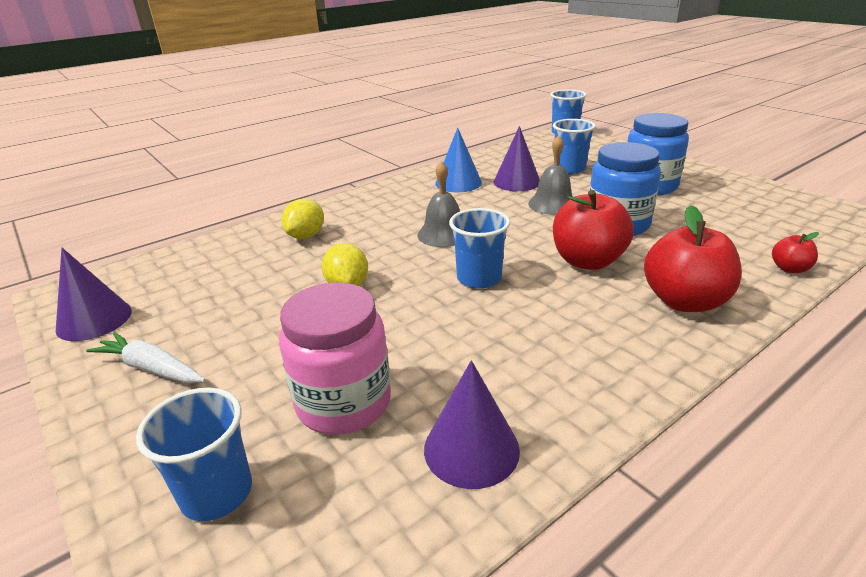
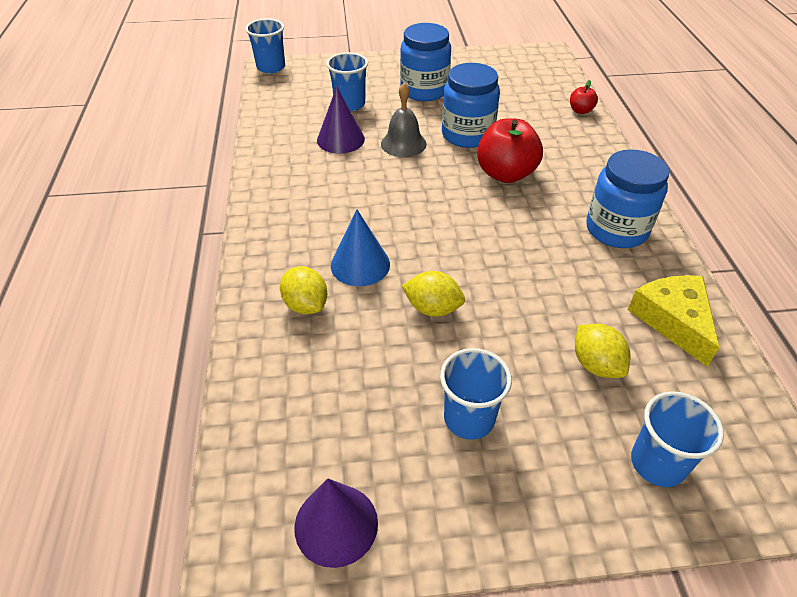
camera: 60 degrees left, 15 degrees up
(151, 368) = (470, 482): white carrot -> none
(344, 403) = (596, 365): pink jar -> yellow lemon
(443, 234) = (395, 220): grey bell -> none
(458, 183) = (302, 169): blue cone -> blue cone (360, 264)
(471, 449) = (673, 320): purple cone -> yellow cheese
(479, 278) = (484, 233): blue cup -> blue cup (469, 418)
(593, 357) = (616, 229): none -> blue jar
(684, 301) = (585, 165): red apple -> none

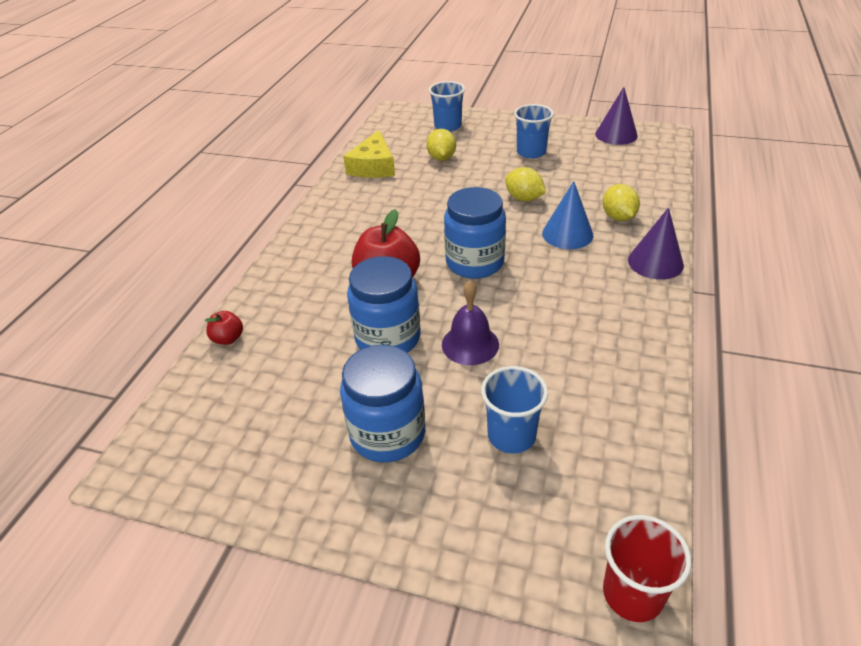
camera: 155 degrees left, 5 degrees down
(271, 67) = (632, 594): blue cup -> red cup
(340, 139) = (545, 371): purple cone -> purple cone (655, 262)
(403, 144) = (470, 344): grey bell -> purple bell
(616, 229) = (345, 217): blue jar -> blue jar (474, 262)

